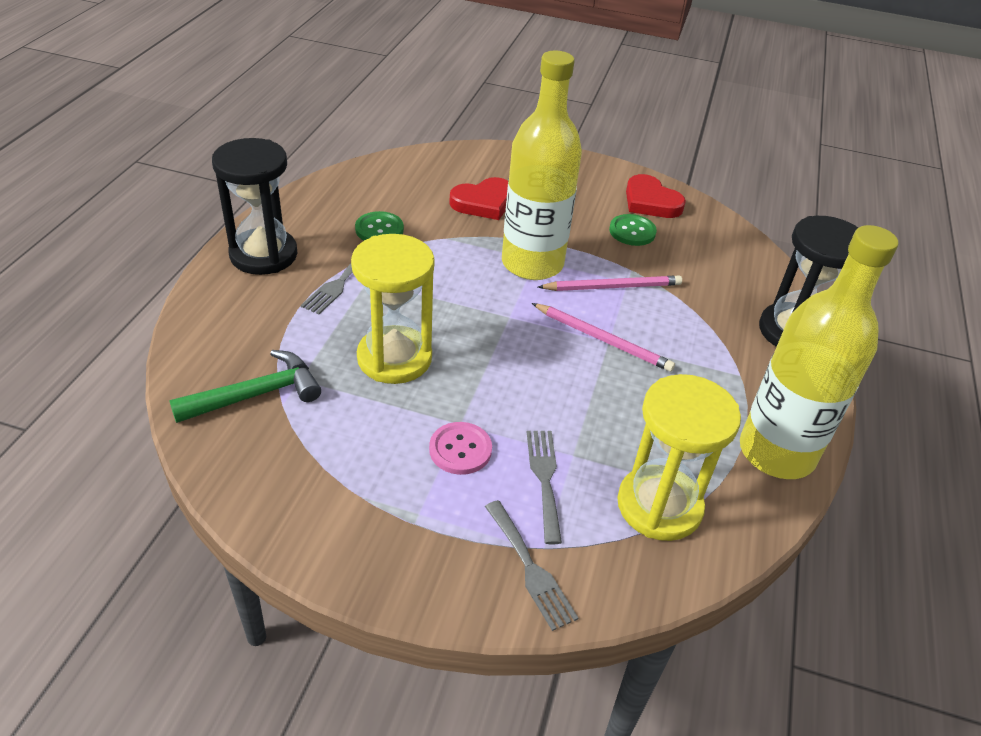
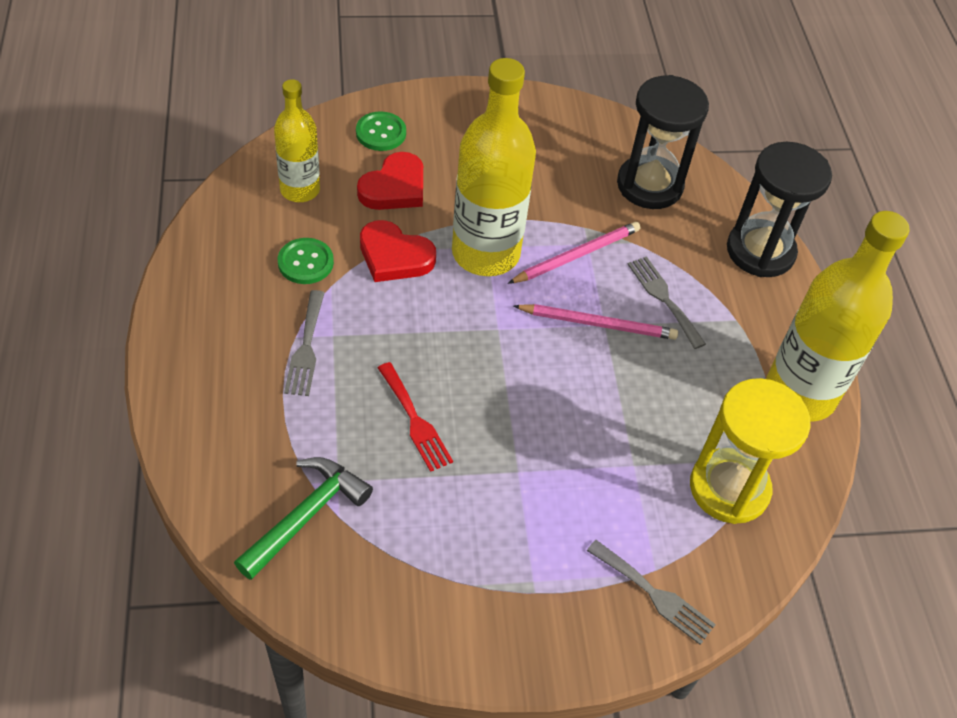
camera: 25 degrees left, 10 degrees up
(263, 255) = (202, 340): black hourglass -> black hourglass (649, 185)
(394, 358) = (415, 421): yellow hourglass -> red fork
(407, 185) = (300, 190): none -> yellow bottle
(460, 450) = (533, 499): pink button -> none
(544, 479) = (621, 500): grey fork -> grey fork (663, 298)
(632, 231) = (562, 176): green button -> green button (381, 133)
(650, 202) = (562, 129): red heart -> red heart (394, 256)

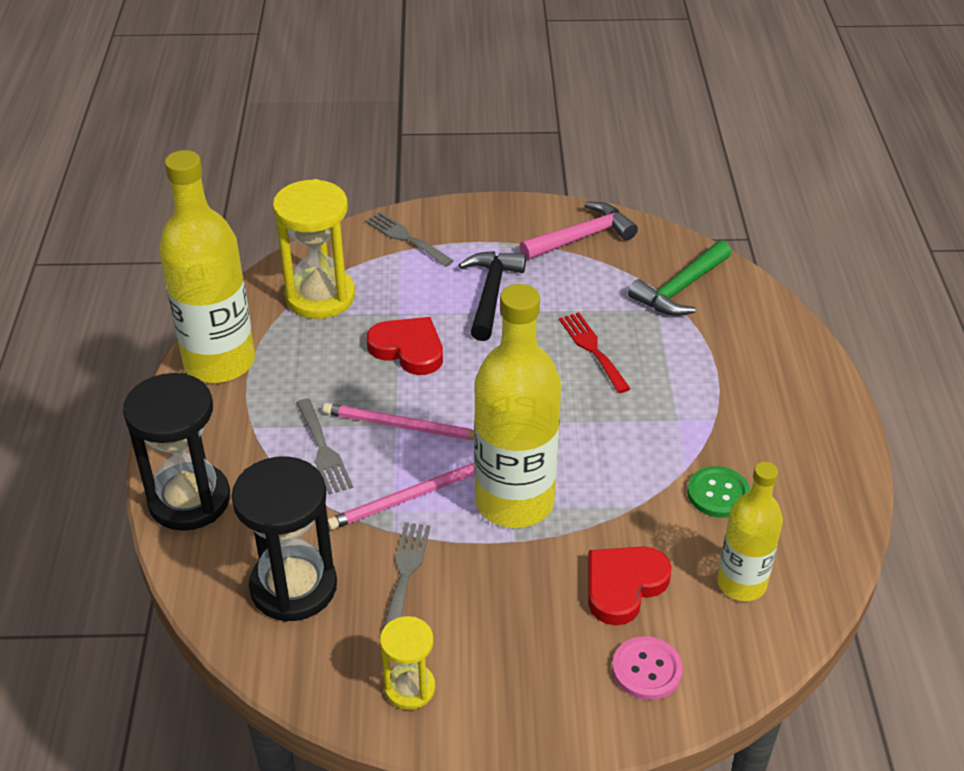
camera: 170 degrees left, 10 degrees down
(306, 348) = (702, 409): grey fork -> grey fork (405, 573)
(381, 133) = (647, 670): green button -> pink button
(394, 256) = (619, 499): red heart -> red heart (408, 349)
(426, 606) = (581, 237): none -> pink hammer
(534, 499) = (491, 294): none -> black hammer
(547, 122) = (409, 688): none -> yellow hourglass

